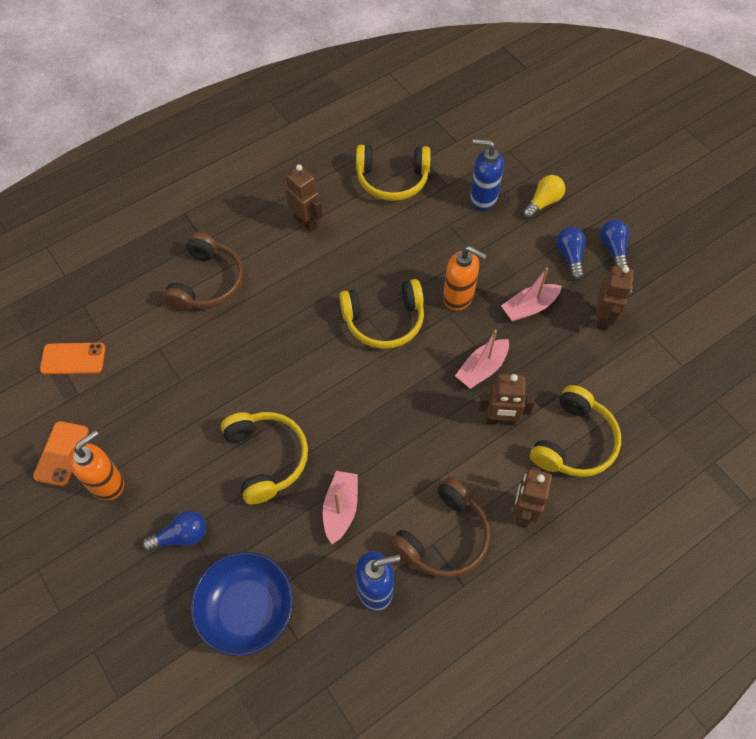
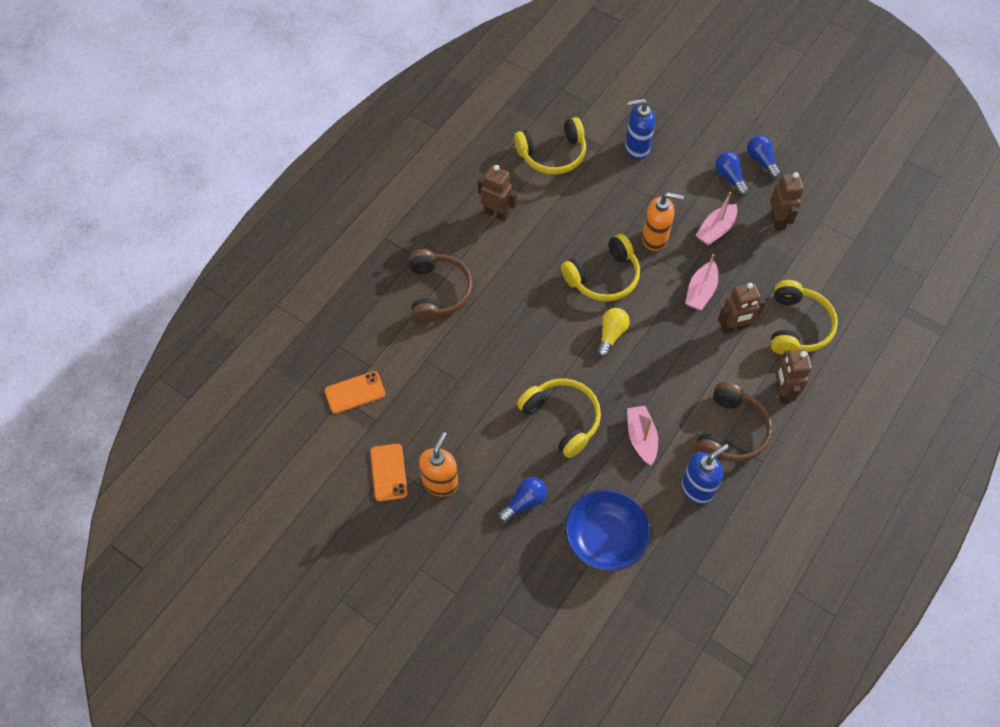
camera: 20 degrees left, 0 degrees up
(543, 203) = (688, 138): yellow light bulb -> yellow light bulb (611, 335)

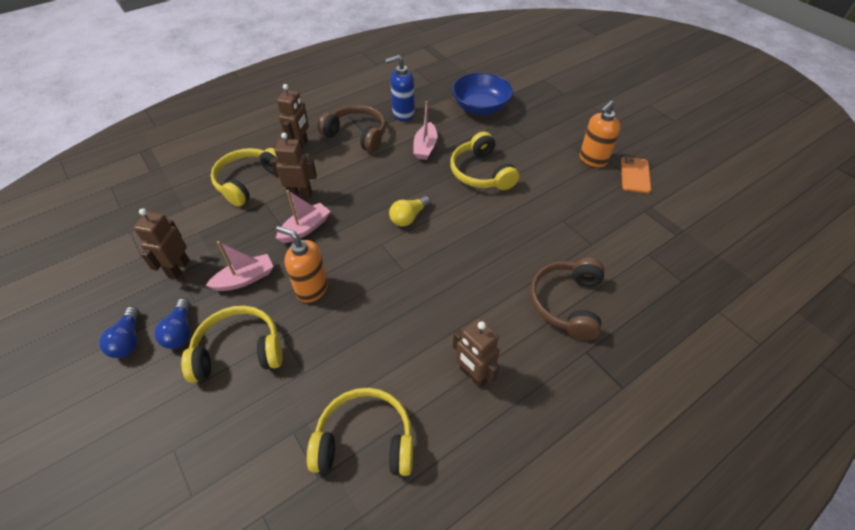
camera: 160 degrees left, 10 degrees down
(355, 392) = (664, 236): orange phone -> none
(524, 502) = (530, 135): blue light bulb -> none
(603, 277) = (387, 267): yellow headphones -> yellow headphones (239, 351)
(636, 148) = (253, 410): blue soap dispenser -> none
(731, 432) = (357, 135): brown headphones -> brown headphones turned 75 degrees clockwise

